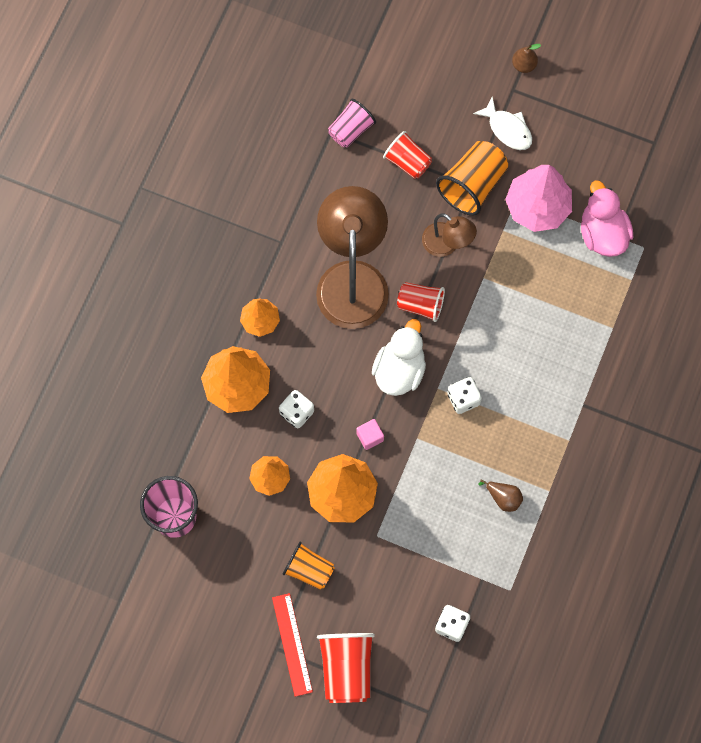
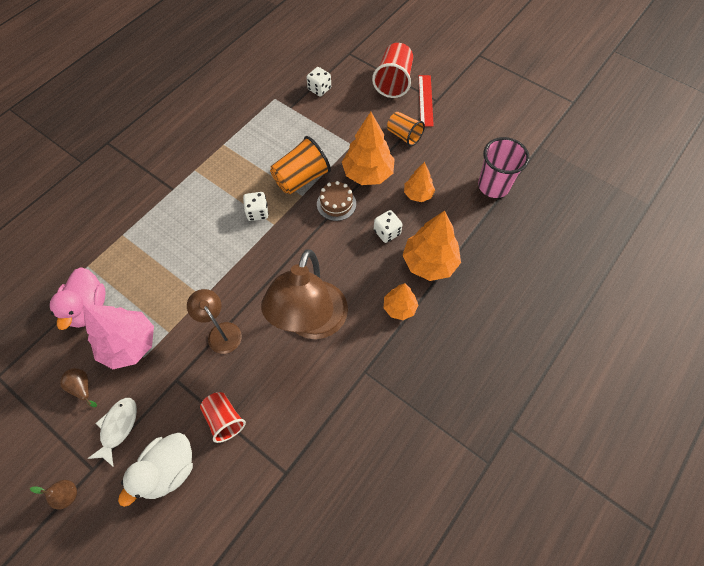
camera: 165 degrees left, 10 degrees down
(351, 130) = (266, 469): pink cup -> none
(370, 437) = (336, 204): pink cube -> brown cake
(399, 370) = (298, 243): white duck -> white duck (168, 470)
(420, 305) = (262, 288): red cup -> none
(472, 185) = (175, 380): orange cup -> orange cup (301, 178)
(503, 498) = (256, 147): brown pear -> brown pear (82, 387)
(507, 129) = (118, 427): white fish -> white fish turned 45 degrees clockwise

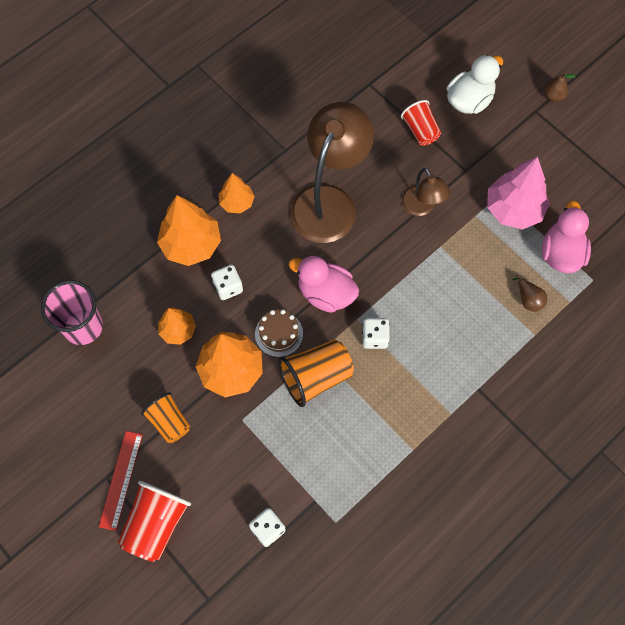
camera: 170 degrees left, 5 degrees up
(82, 387) = (554, 177): brown pear -> brown pear (528, 299)
(118, 427) = (516, 139): white fish -> none
(302, 240) = (326, 293): none -> pink duck

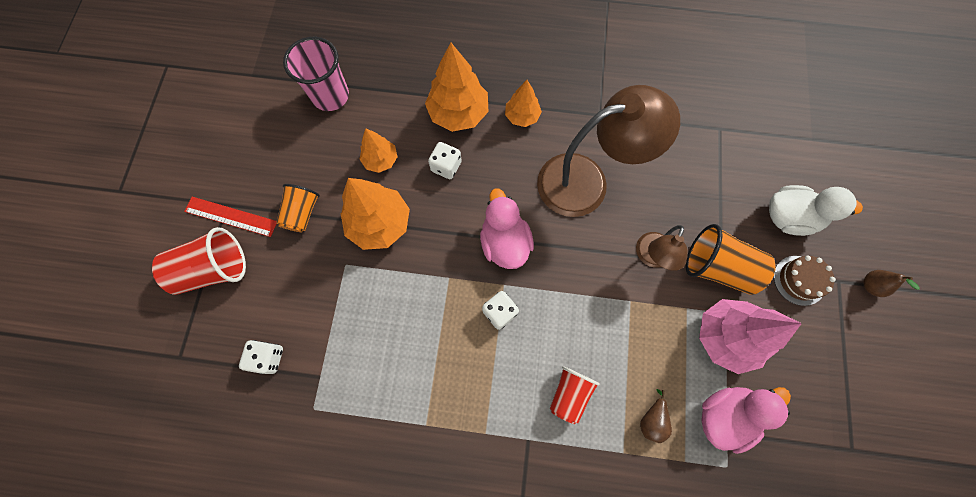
camera: 50 degrees right, 5 degrees up
(121, 480) = (231, 216): red ruler -> red ruler turned 45 degrees clockwise
(279, 334) = (439, 234): brown cake -> brown cake (799, 280)
(316, 377) = (426, 292): orange cup -> orange cup (717, 267)
(420, 131) = (719, 200): red cup -> red cup (569, 394)

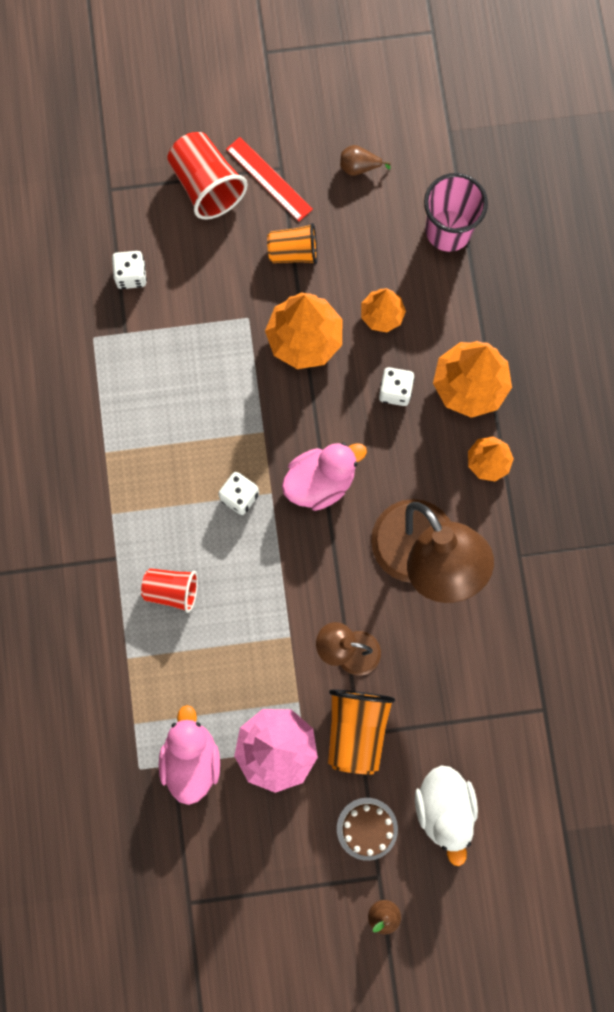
camera: 75 degrees right, 5 degrees up
(231, 216) = (269, 179): red ruler -> red ruler turned 45 degrees counterclockwise
(652, 419) = (167, 682): brown pear -> brown pear (359, 167)
(724, 415) = (191, 759): pink duck -> pink duck turned 135 degrees counterclockwise

